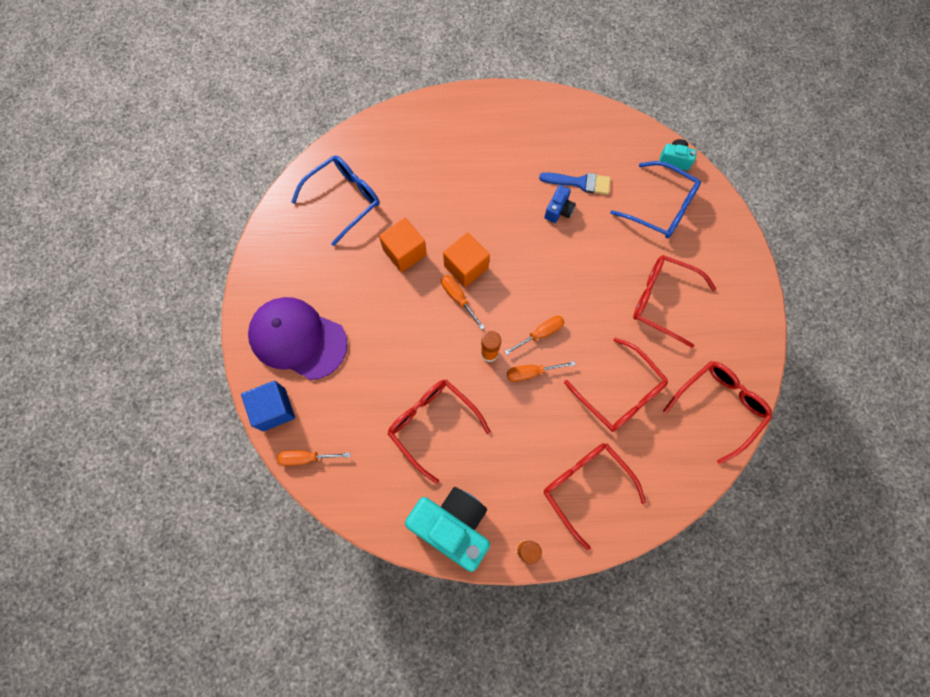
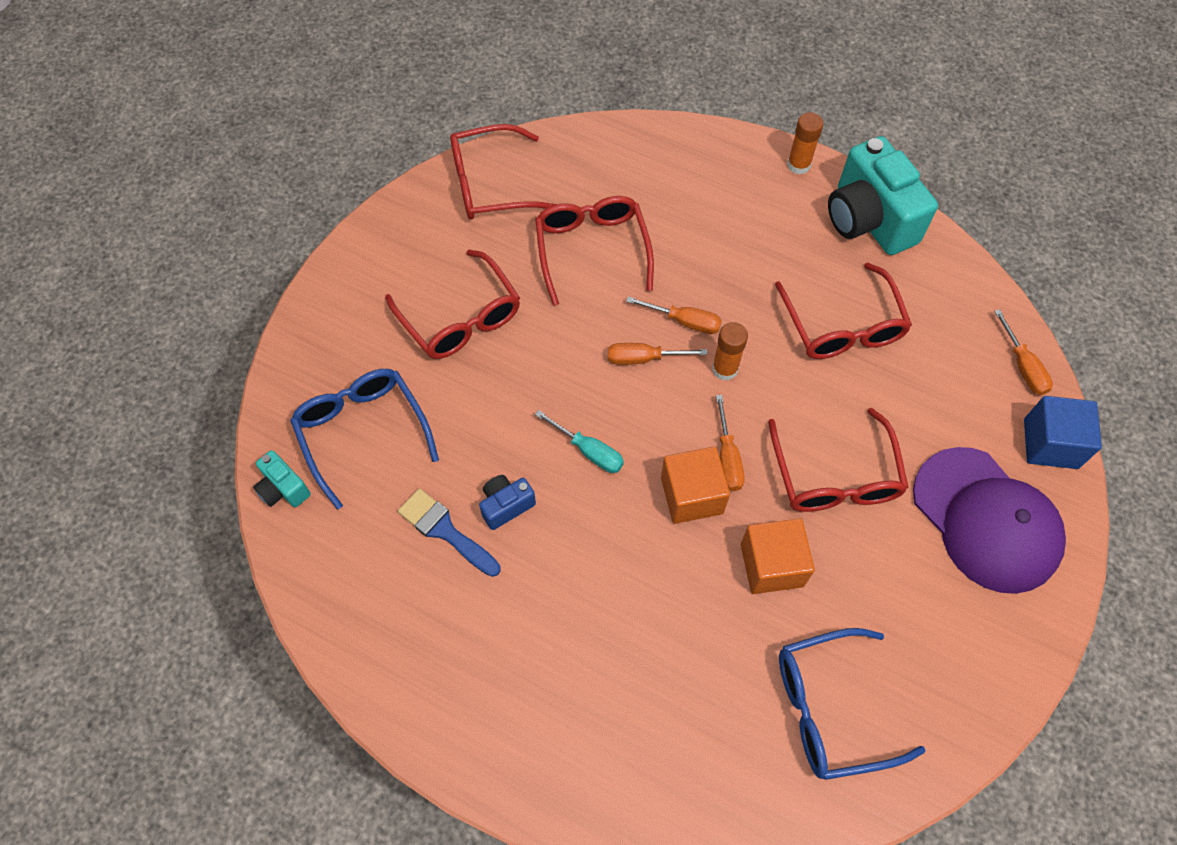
camera: 150 degrees left, 10 degrees down
(306, 458) = (1023, 366): orange screwdriver -> orange screwdriver turned 45 degrees clockwise
(535, 261) = (589, 451): none -> turquoise screwdriver
(586, 487) = (696, 185): red glasses -> red glasses (835, 476)

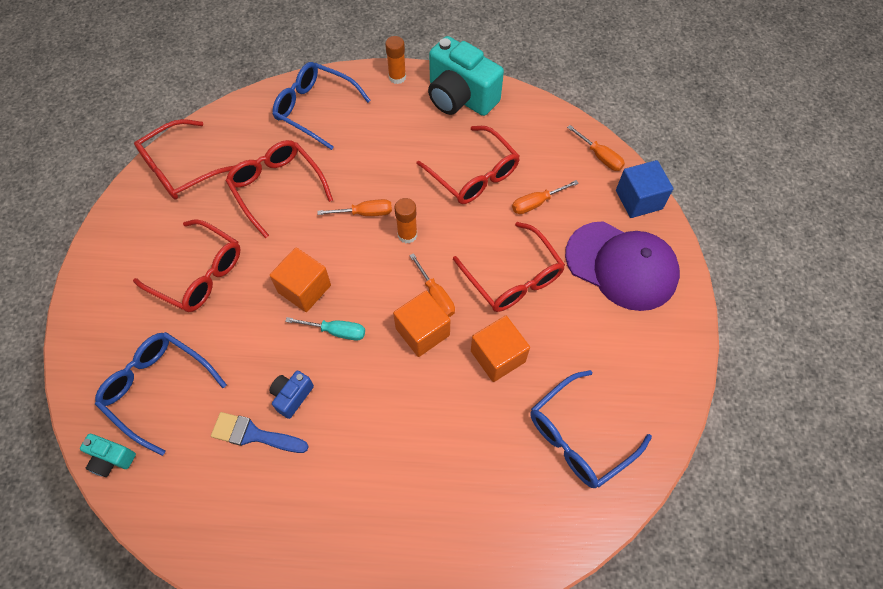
camera: 25 degrees left, 0 degrees up
(573, 385) = (304, 289): none -> orange cube
(643, 358) = (347, 250): orange screwdriver -> orange screwdriver (536, 203)
(678, 169) = (315, 109): none -> blue glasses

